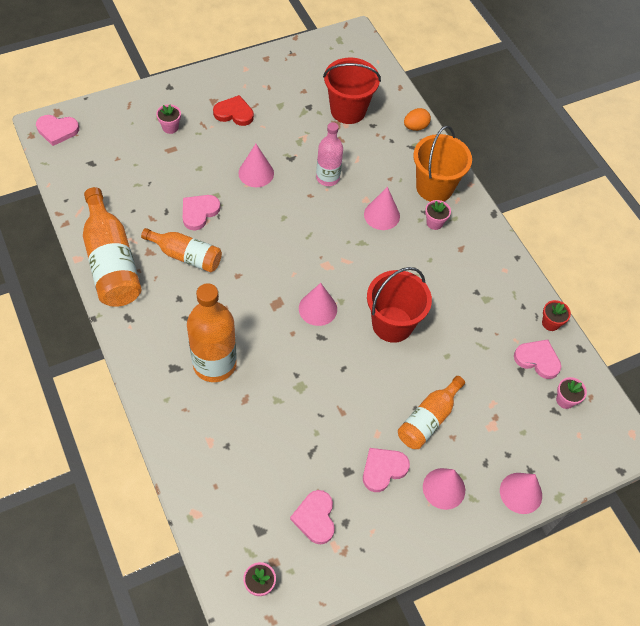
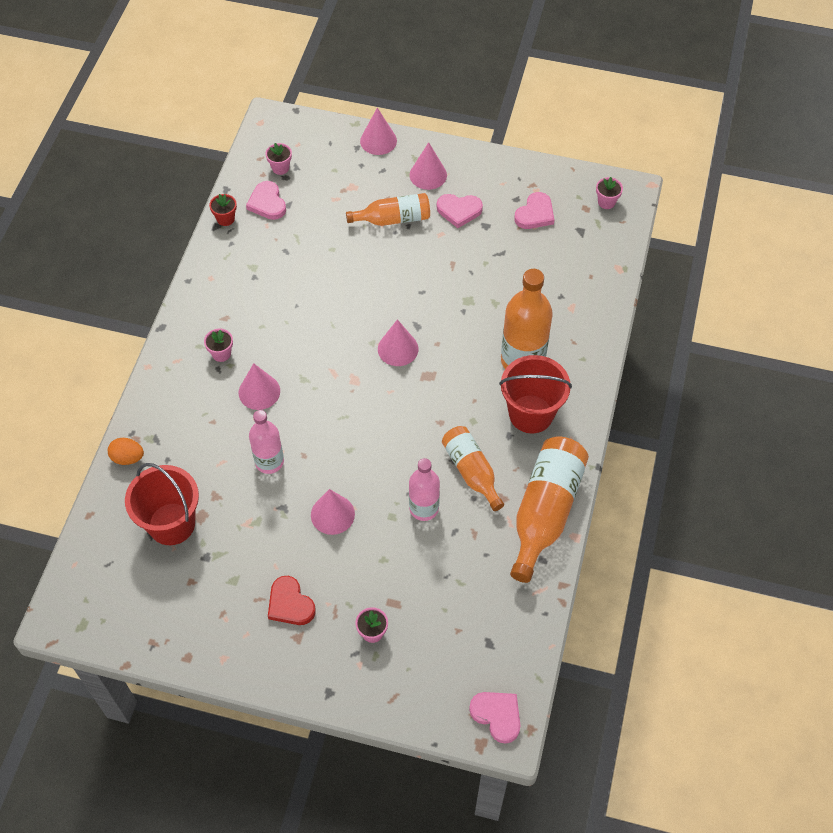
camera: 135 degrees left, 0 degrees up
(199, 212) = (424, 508): pink heart -> pink bottle
(392, 324) = (349, 297): red bucket -> red bucket (531, 414)
(434, 187) = (183, 385): orange bucket -> none

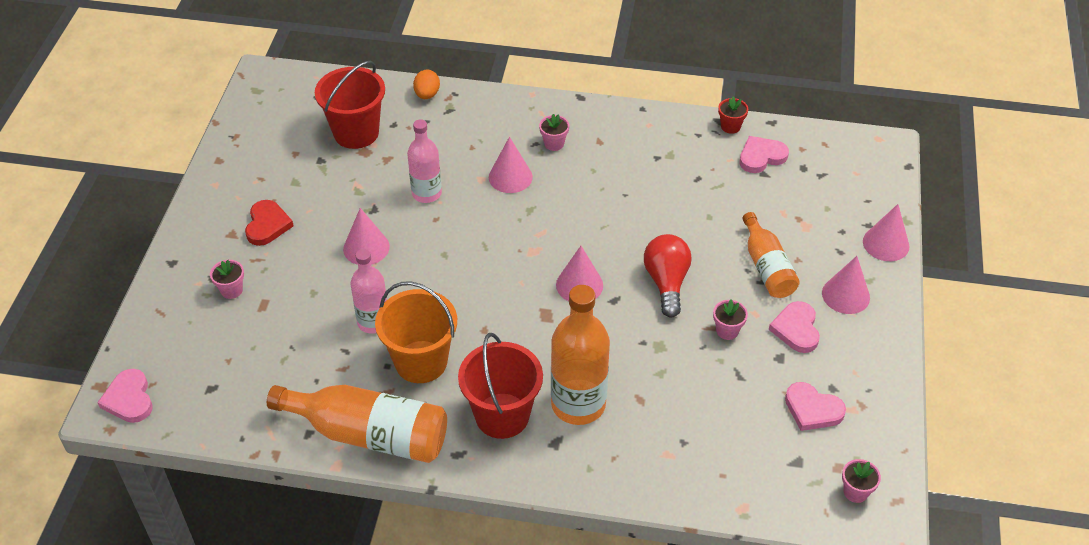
camera: 85 degrees right, 10 degrees down
(280, 168) = (815, 162): pink flower pot -> pink flower pot (727, 331)
(290, 604) = (267, 225): red heart -> red heart turned 135 degrees clockwise
(402, 287) = (666, 282): none -> red light bulb
(471, 471) = (421, 362): orange bottle -> orange bucket
(497, 715) = (129, 399): pink heart -> pink heart turned 120 degrees clockwise

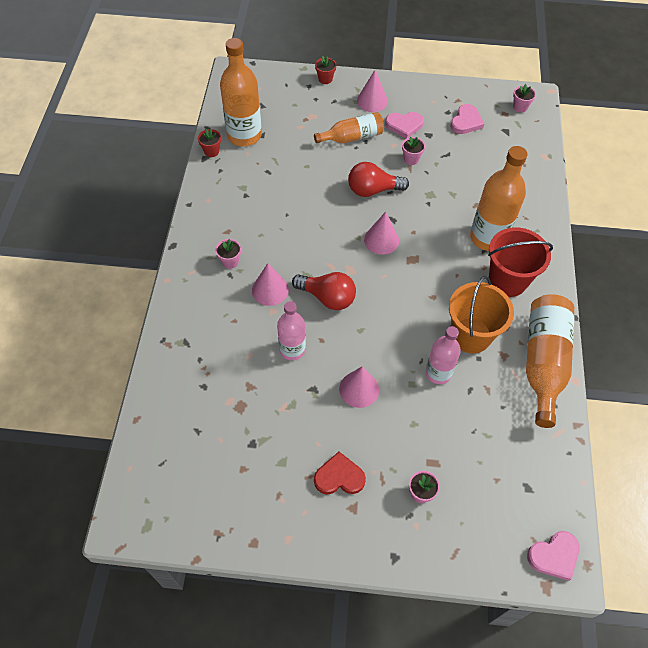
camera: 95 degrees left, 10 degrees up
(356, 133) = (214, 417): red bucket -> none
(427, 94) = (163, 362): orange egg -> none
(494, 227) = (327, 297): none -> red light bulb
(761, 157) = (244, 135): pink heart -> orange bottle
(886, 244) = (325, 79): pink cone -> red flower pot

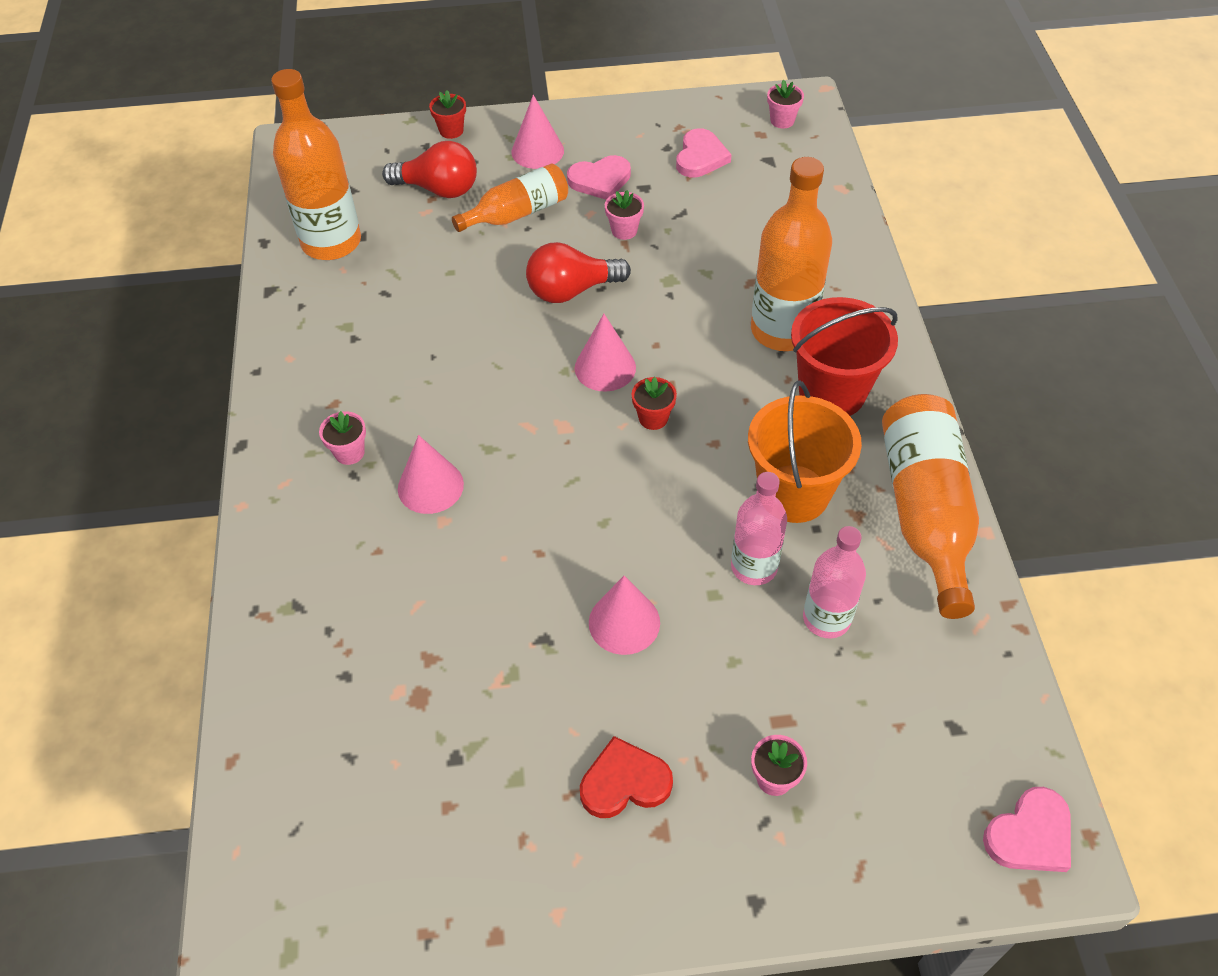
camera: 10 degrees left, 5 degrees down
(211, 151) = (279, 278): red flower pot -> red flower pot (653, 418)
(292, 349) = (491, 579): pink bottle -> pink bottle (826, 618)
(327, 297) = (534, 479): red light bulb -> red light bulb (439, 189)

